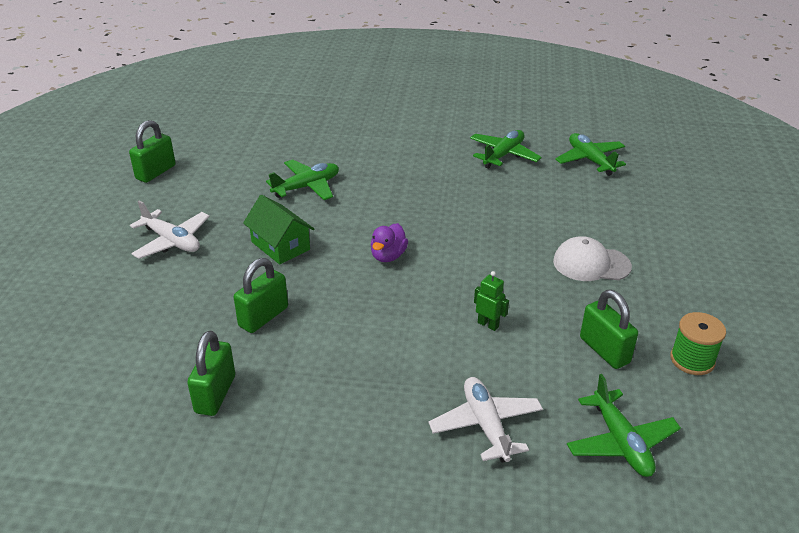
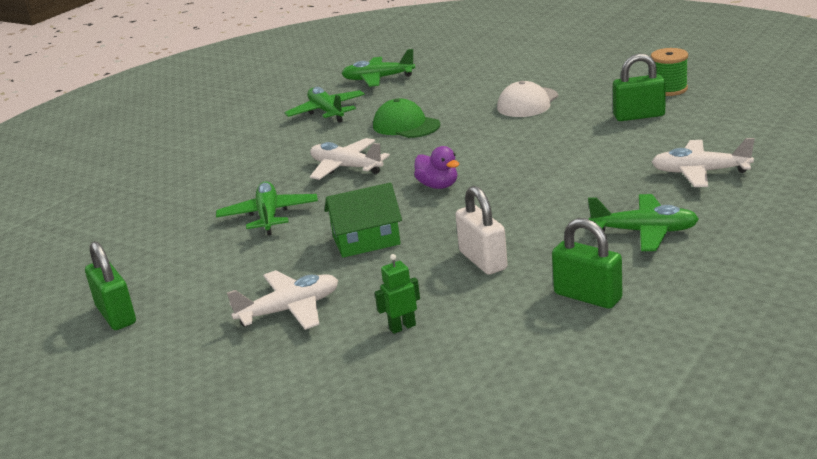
camera: 60 degrees left, 10 degrees down
(263, 317) = (483, 260): green padlock -> white padlock
(402, 197) = (346, 167): none -> white plane
(488, 324) = (576, 154): green robot -> green robot (402, 327)
(498, 205) = (406, 125): none -> green cap
(621, 442) = (742, 127): green plane -> green plane (645, 232)

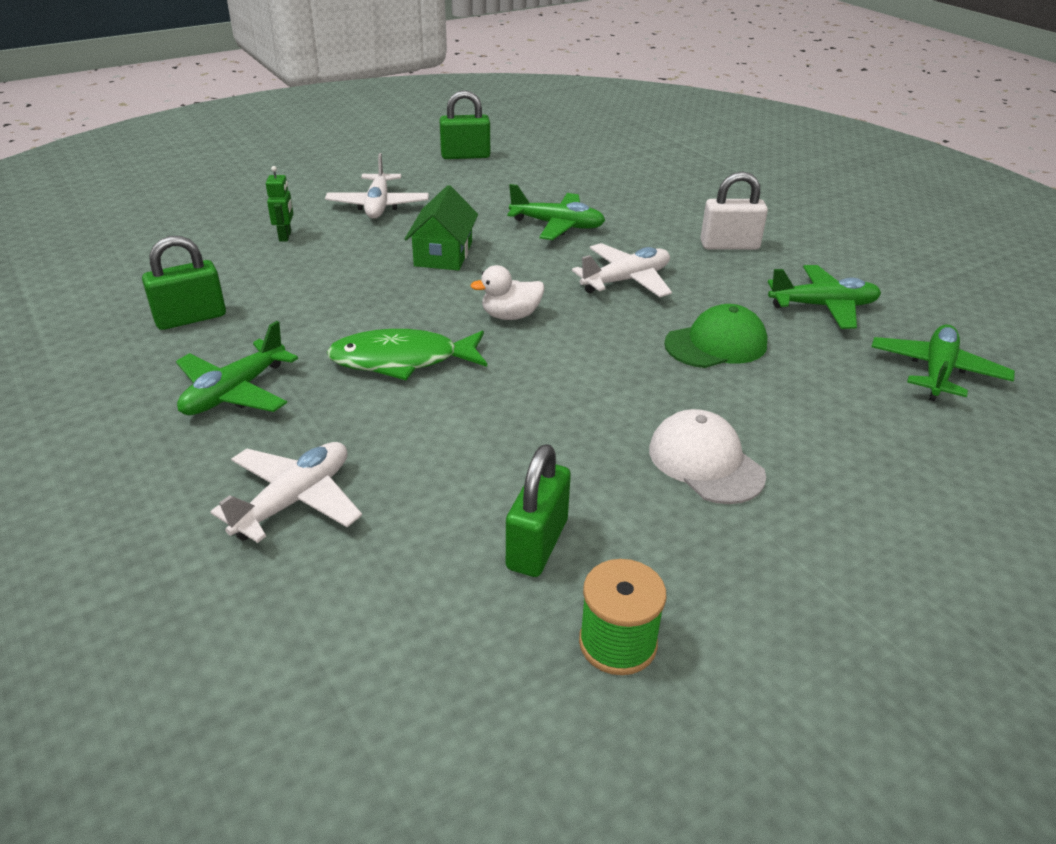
camera: 110 degrees right, 10 degrees up
(438, 186) = (510, 316): purple duck -> white duck
(483, 260) = (325, 293): white padlock -> white padlock (729, 245)
(536, 197) = (402, 360): none -> green fish

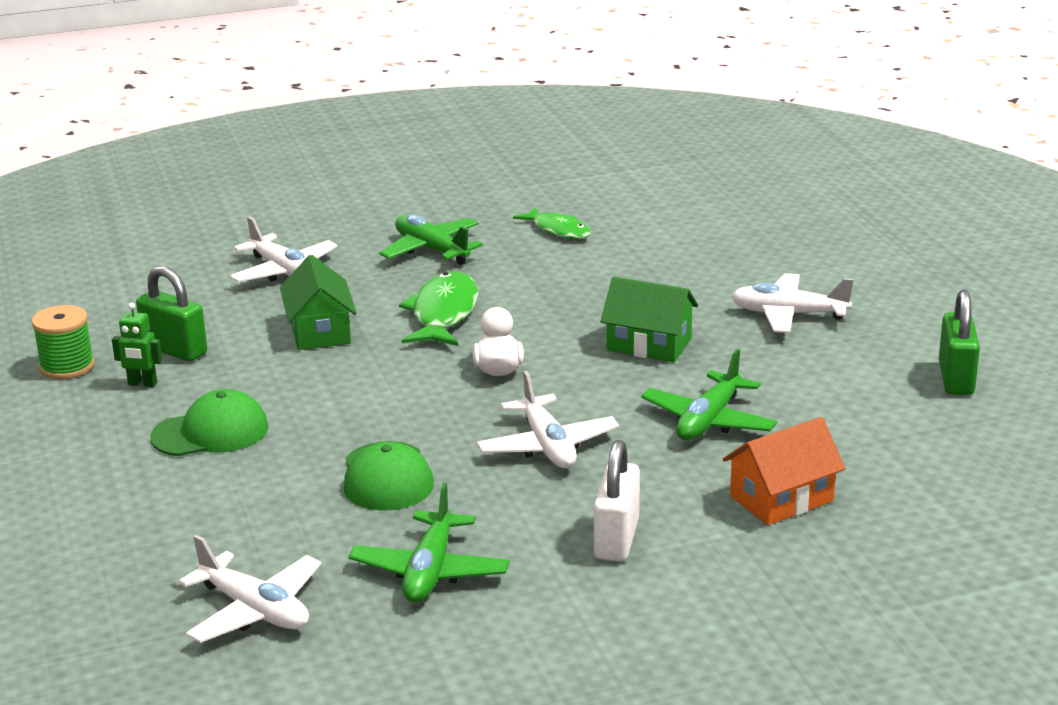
camera: 105 degrees right, 10 degrees down
(191, 318) = (558, 230): green padlock -> green fish
(285, 236) = (715, 266): green robot -> green robot (142, 384)
(458, 434) = (320, 331): none -> green house
(644, 200) = (781, 499): none -> orange house
(705, 462) = (210, 432): white cap -> green cap
(937, 371) = (255, 610): green plane -> white plane

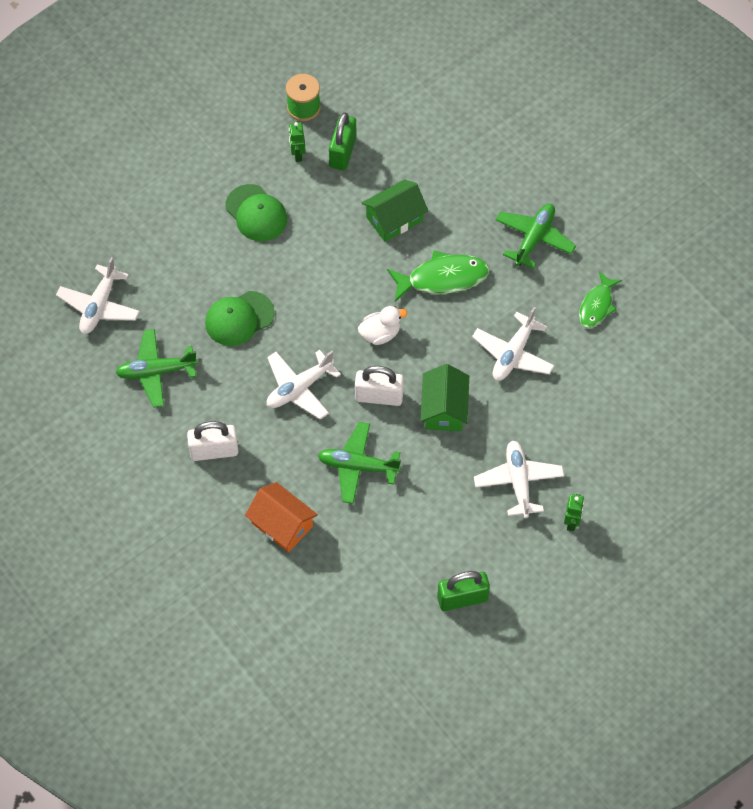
camera: 70 degrees right, 35 degrees up
(284, 271) = (468, 165): white plane -> white plane (513, 354)
(601, 387) = (379, 396): none -> white padlock
(863, 292) = (571, 522): none -> green robot

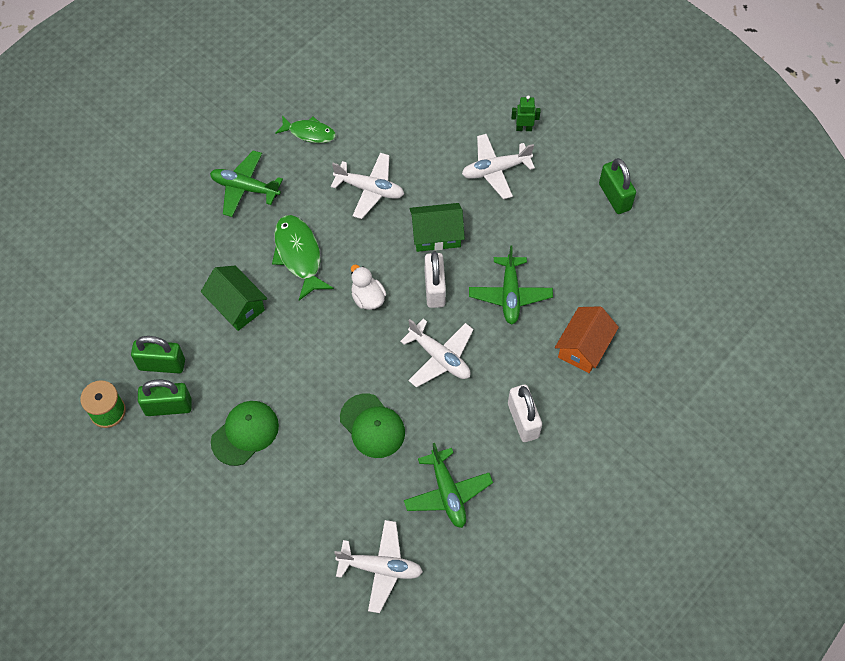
camera: 100 degrees left, 0 degrees up
(297, 154) = (168, 407): green robot -> green padlock

